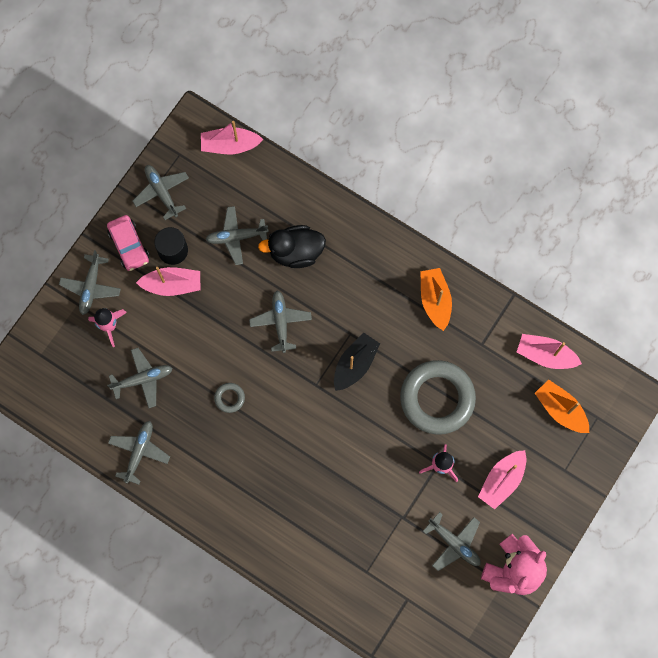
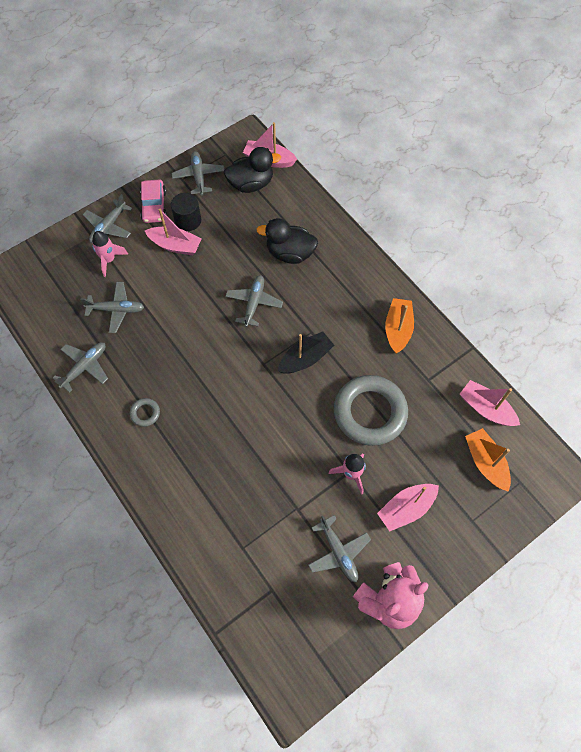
camera: 20 degrees right, 10 degrees down
(222, 182) = (251, 184): none -> black duck
(229, 398) = (183, 349): grey ring -> grey ring (145, 413)
(236, 237) = (245, 226): grey plane -> none

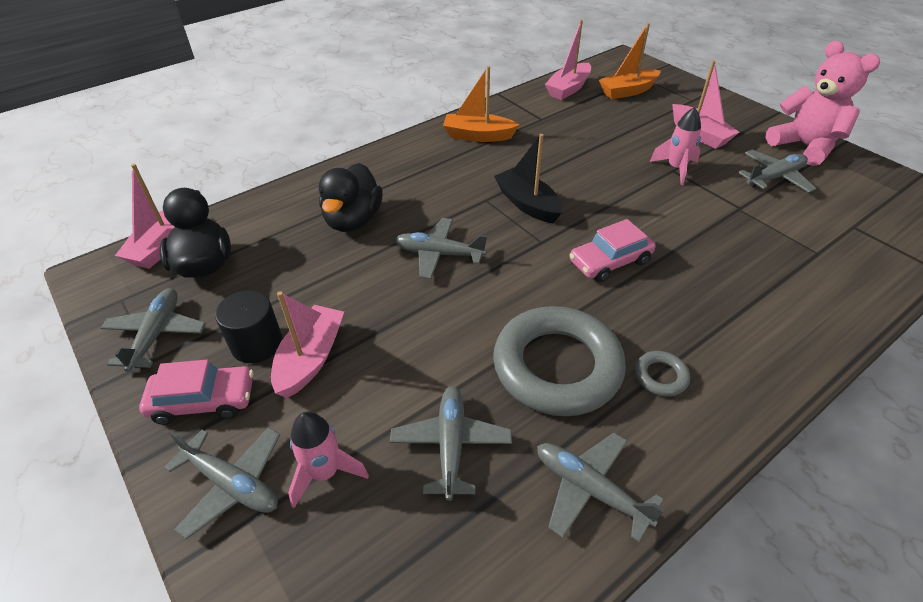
camera: 90 degrees left, 20 degrees down
(199, 176) = (157, 334): grey plane -> grey plane turned 105 degrees clockwise
(241, 403) = (610, 261): none -> pink car
(370, 412) = (592, 155): grey ring -> grey ring (557, 366)

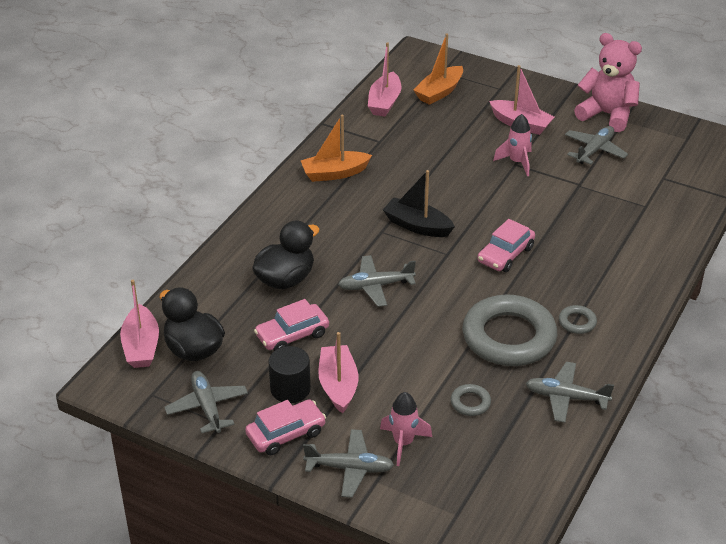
camera: 25 degrees left, 5 degrees down
(311, 281) = (292, 335): none -> pink car
(353, 220) = (285, 279): black duck -> black duck turned 120 degrees counterclockwise
(451, 444) = (470, 403): grey plane -> grey ring

